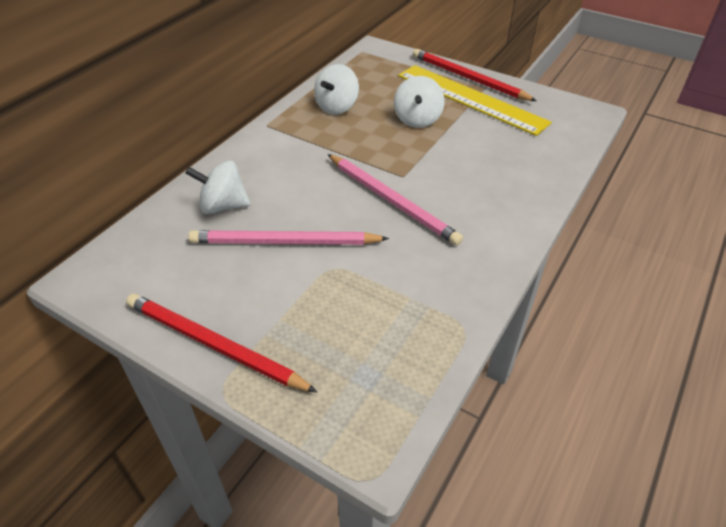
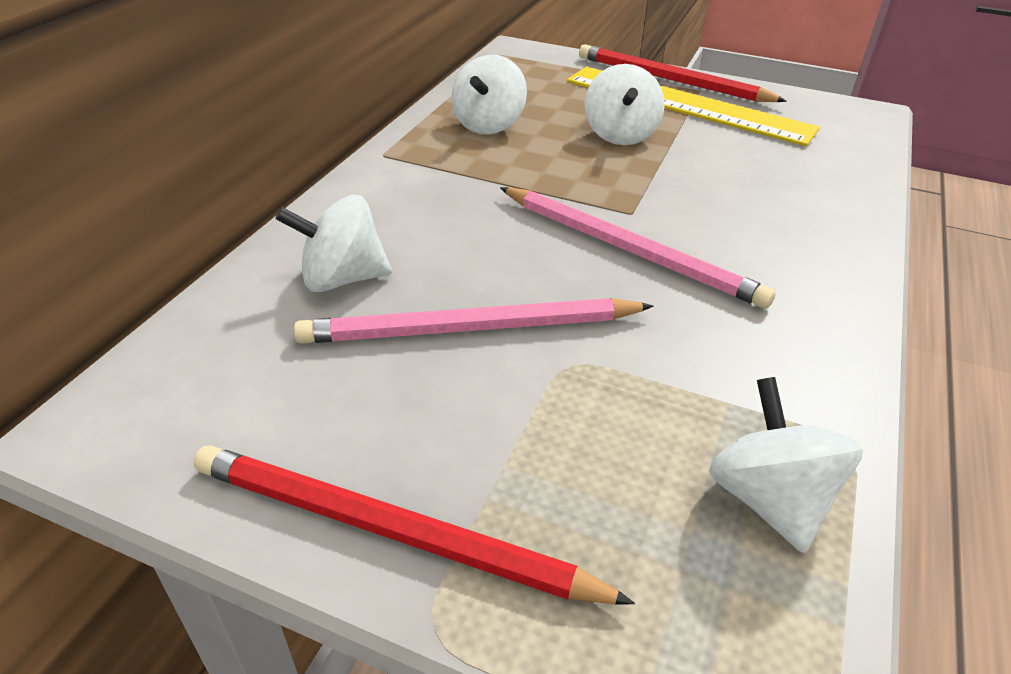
camera: 10 degrees left, 5 degrees down
(409, 351) = (769, 499): none -> white spinning top

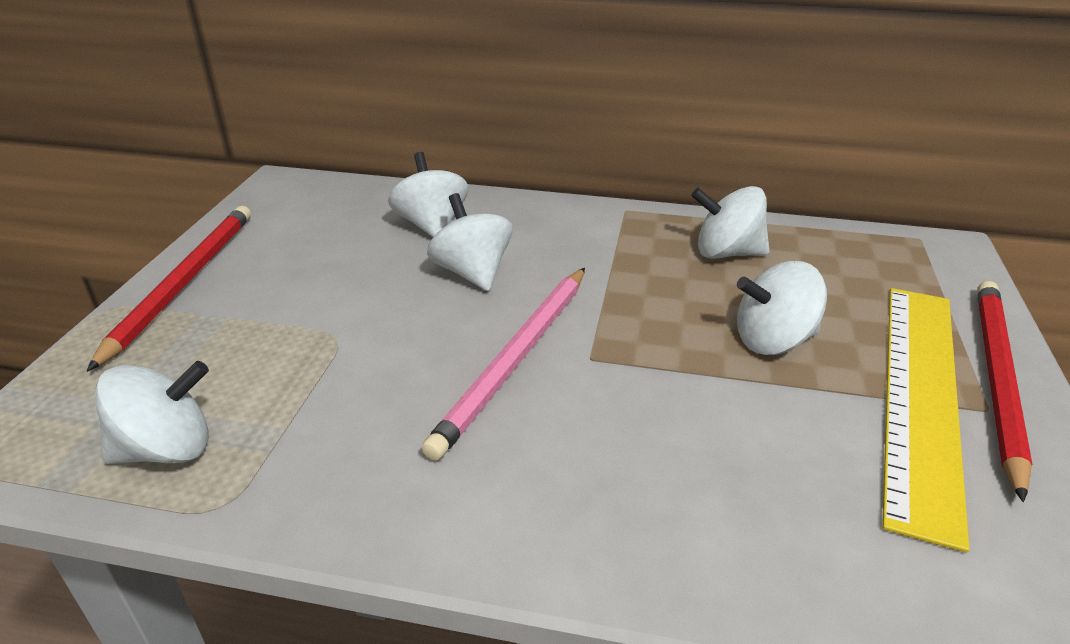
camera: 80 degrees right, 5 degrees down
(469, 259) = (472, 273): none -> white spinning top
(470, 329) = (377, 285): pink pencil -> none

